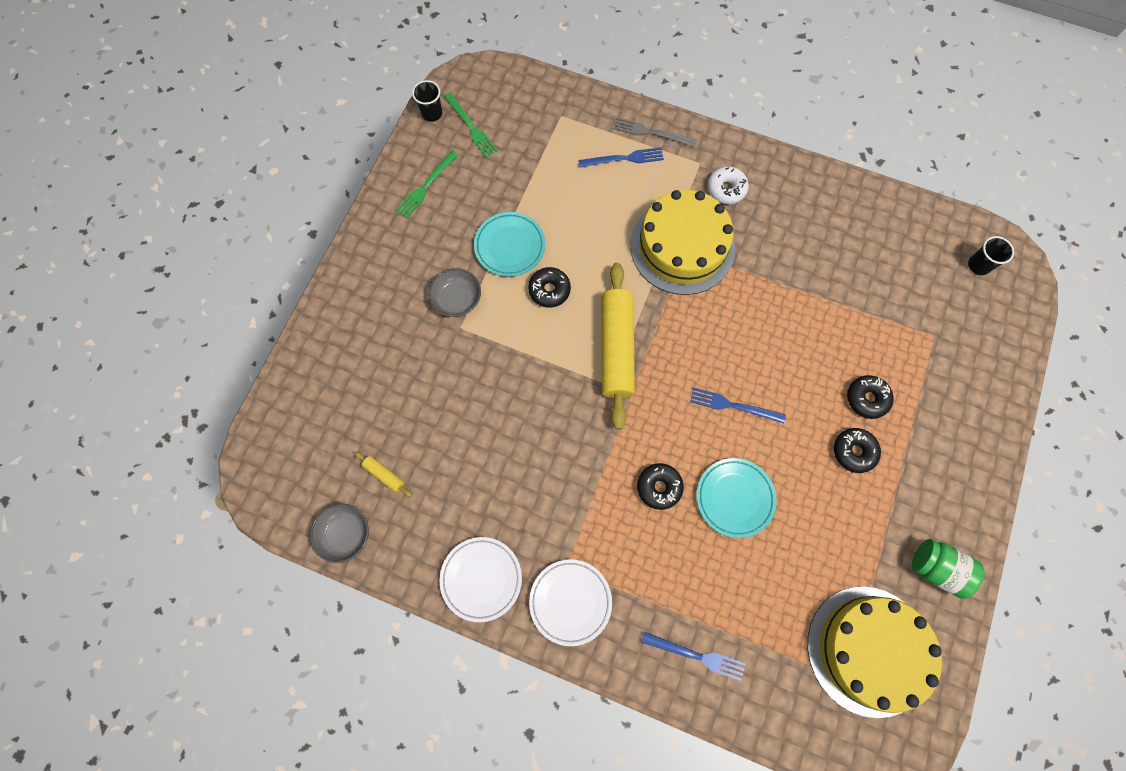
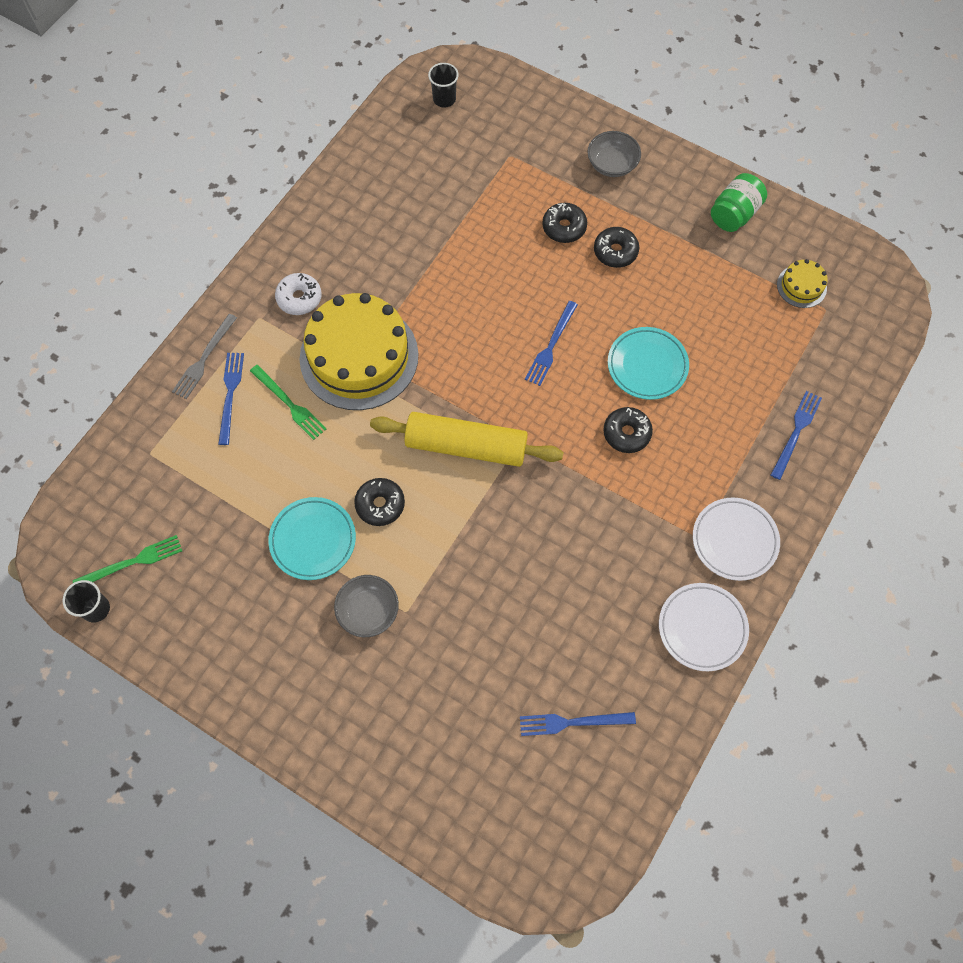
camera: 80 degrees left, 5 degrees down
(345, 534) = (636, 776): grey bowl -> grey bowl (612, 164)
(384, 475) = (572, 722): yellow rolling pin -> blue fork
(426, 186) = (202, 629): green fork -> green fork (289, 404)
(869, 650) = (801, 286): yellow cake -> yellow cake, size x0.43

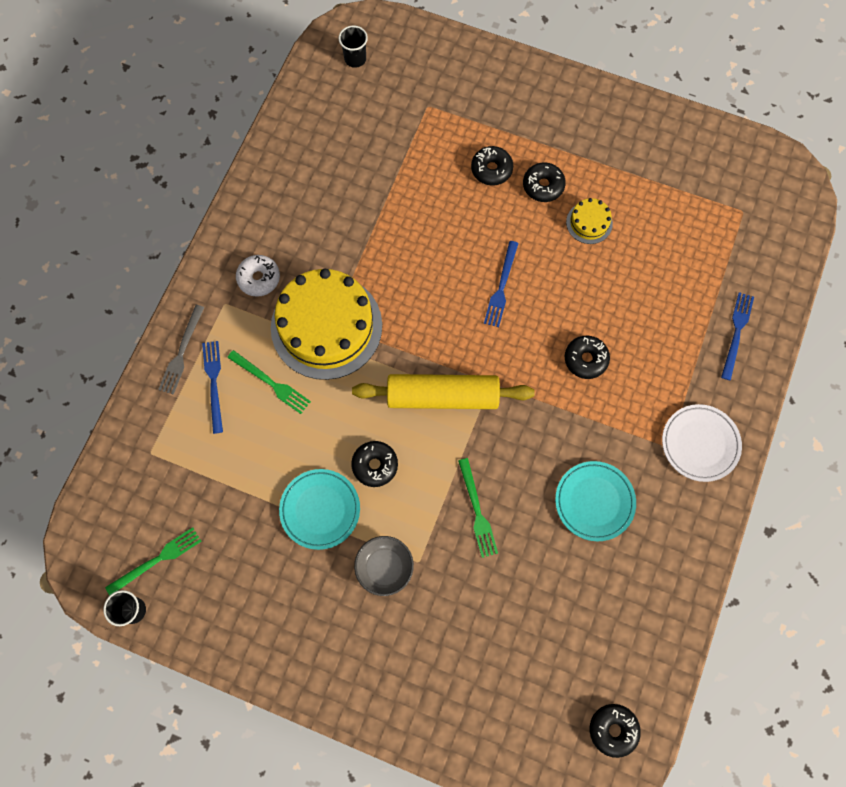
camera: 10 degrees left, 5 degrees up
(479, 569) = (477, 511): none -> green fork
(572, 722) = (587, 637): blue fork -> none
(581, 826) = (613, 729): none -> black donut
(612, 164) = (524, 100): grey bowl -> none
(647, 365) = (592, 291): turquoise plate -> turquoise plate (594, 501)
(702, 628) = (686, 530): white plate -> none
(734, 214) = (644, 132): green jar -> none
(801, 286) = (717, 192): yellow cake -> yellow cake (589, 223)

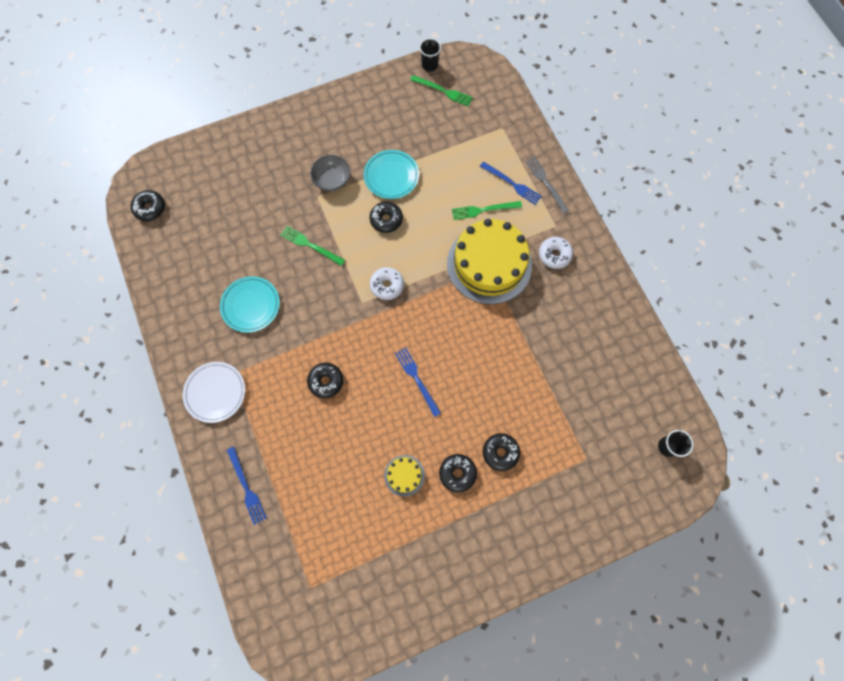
camera: 135 degrees right, 0 degrees up
(157, 560) = (443, 91): green fork -> green fork turned 75 degrees counterclockwise
(442, 396) = (387, 285): yellow rolling pin -> white donut

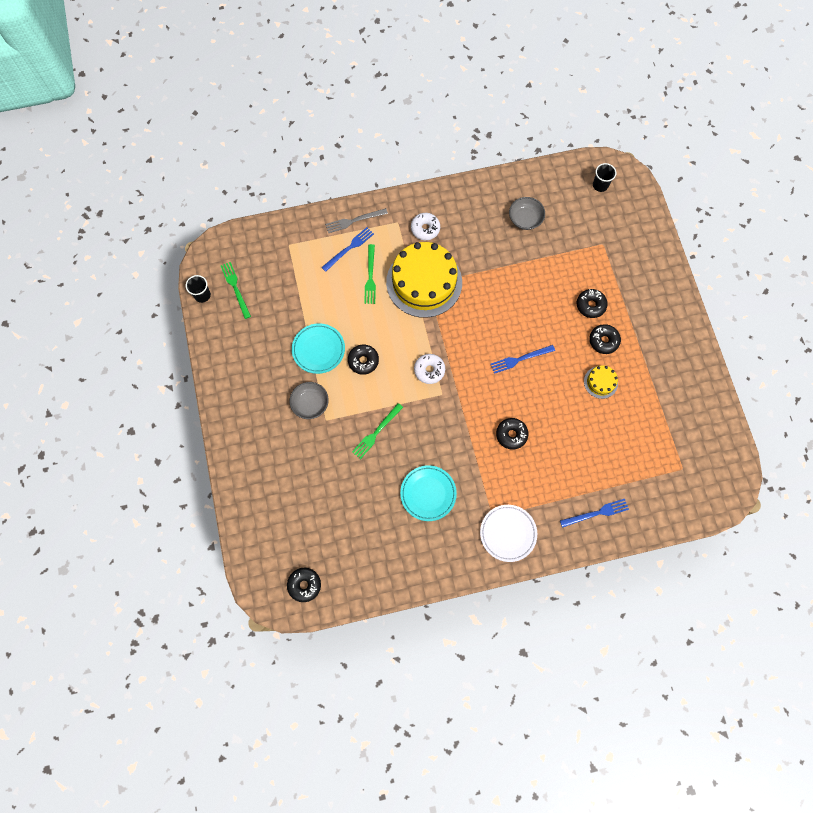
camera: 80 degrees left, 0 degrees up
(443, 91) = (235, 288): green fork -> green fork turned 60 degrees counterclockwise
(595, 362) = (525, 219): none -> grey bowl

